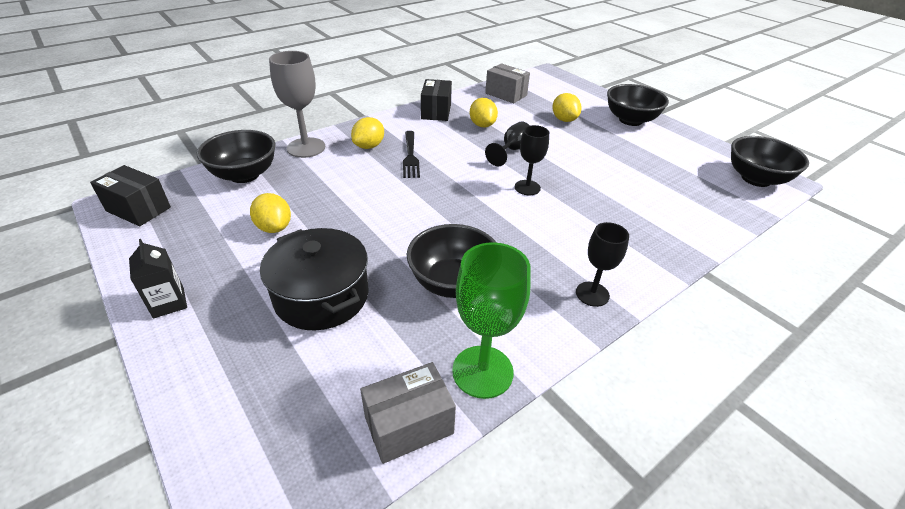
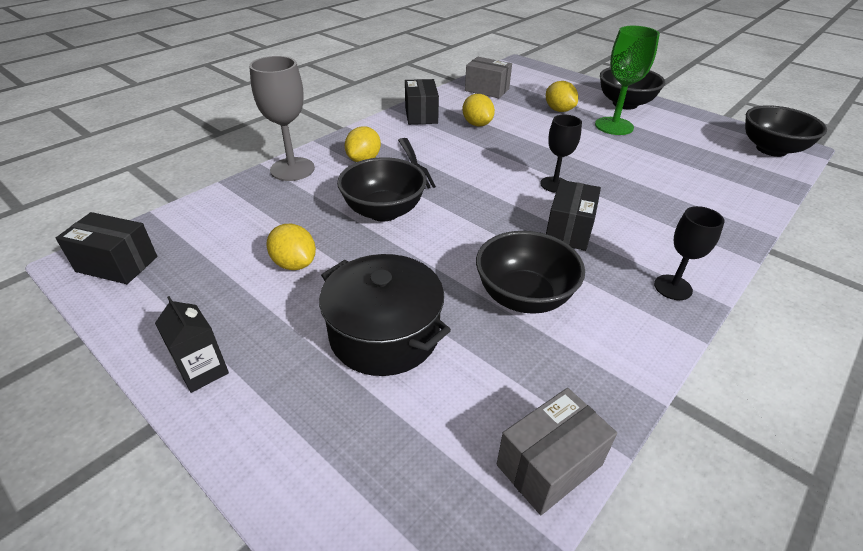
camera: 10 degrees left, 0 degrees up
(244, 175) = (232, 208): black bowl -> black bowl (383, 211)
(482, 371) = (600, 389): green goblet -> green goblet (614, 126)
(512, 150) = (520, 147): black goblet -> none
(521, 230) = (569, 230): none -> black box

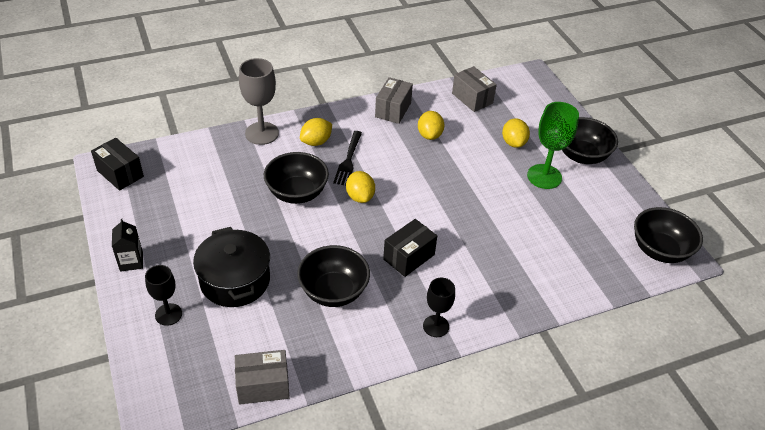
camera: 25 degrees right, 5 degrees up
(294, 263) = (216, 212): yellow lemon -> yellow lemon (360, 197)
(421, 115) = (393, 110): black box -> grey box
(554, 184) = (436, 215): black goblet -> black goblet (168, 314)

